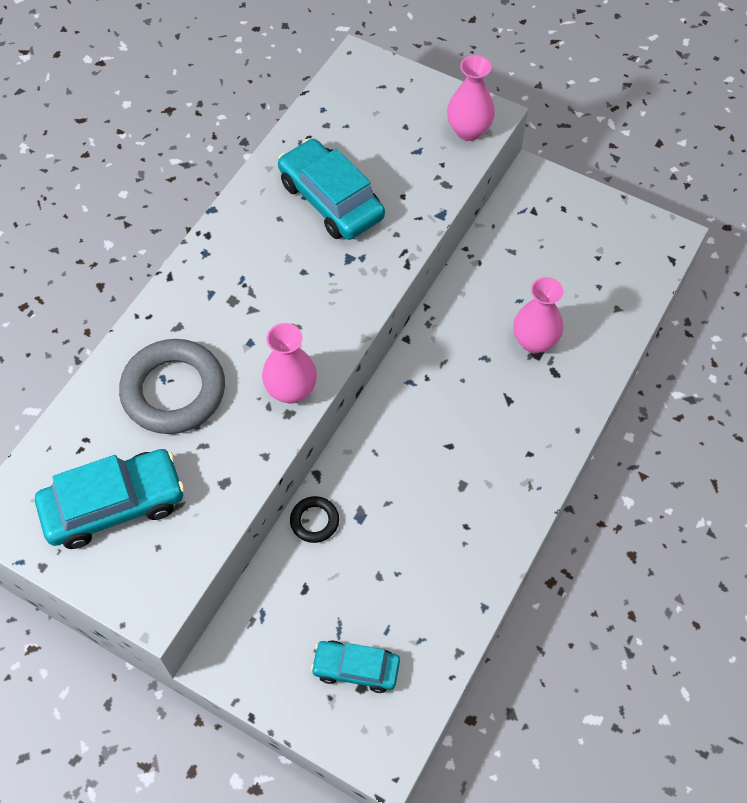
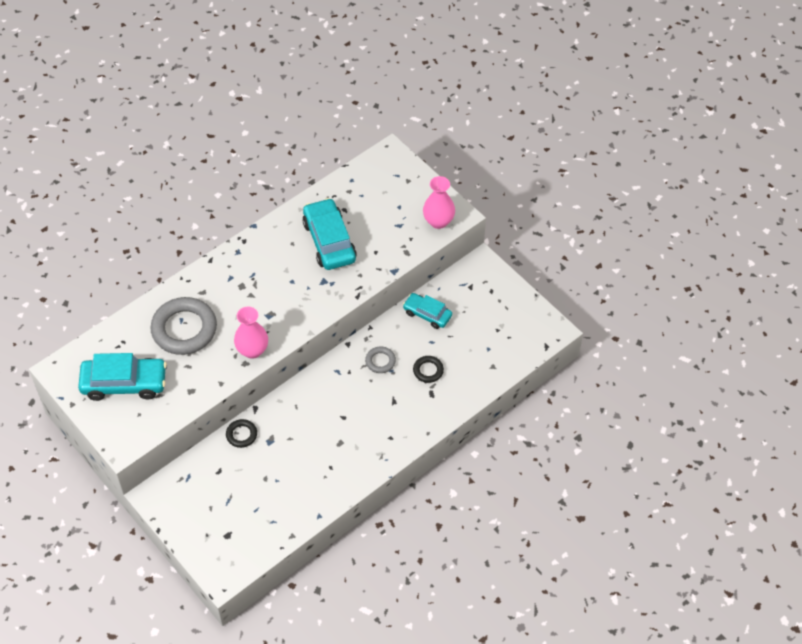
camera: 20 degrees right, 5 degrees down
(356, 668) = (228, 524): turquoise car -> turquoise car (427, 314)
(463, 349) = (380, 361): none -> grey ring
(534, 341) = (428, 370): pink vase -> black ring

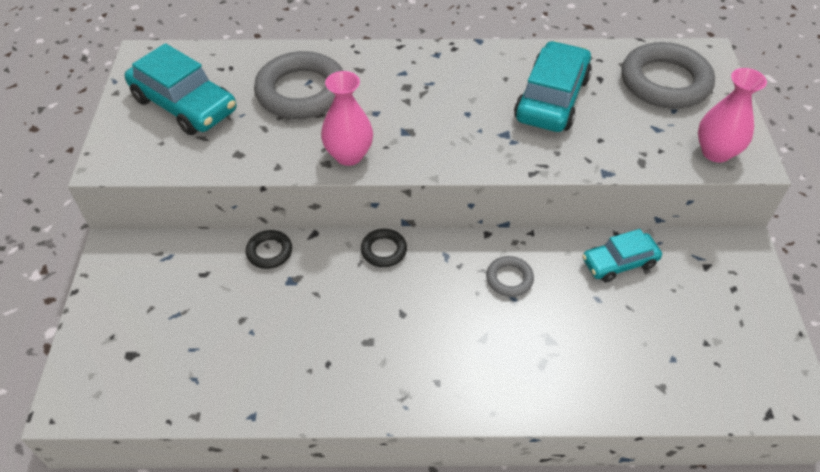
camera: 40 degrees right, 5 degrees down
(381, 189) = (665, 82): none -> grey ring
(427, 314) = (619, 262): turquoise car -> turquoise car turned 90 degrees counterclockwise
(428, 370) = (563, 331): black ring -> black ring (383, 250)

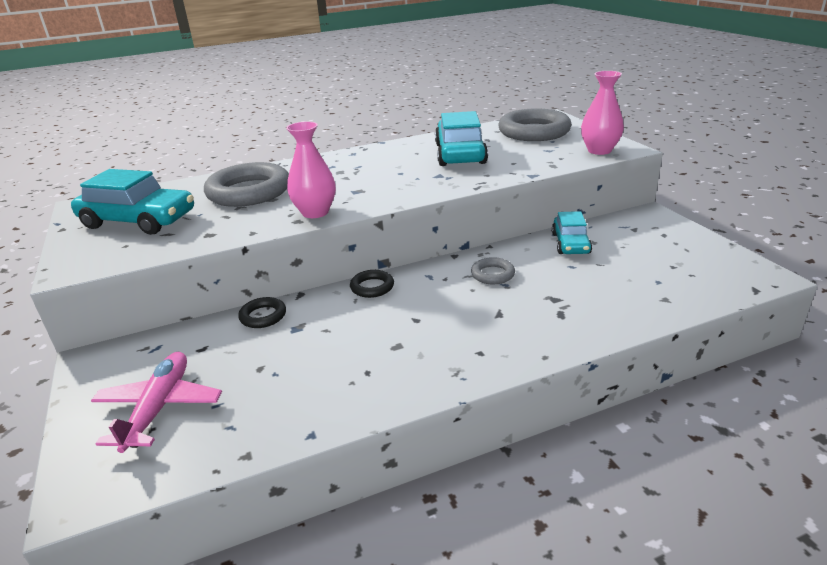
camera: 20 degrees left, 20 degrees down
(148, 333) = (159, 407): none -> pink plane
(619, 262) = (570, 243): turquoise car -> turquoise car turned 45 degrees counterclockwise

